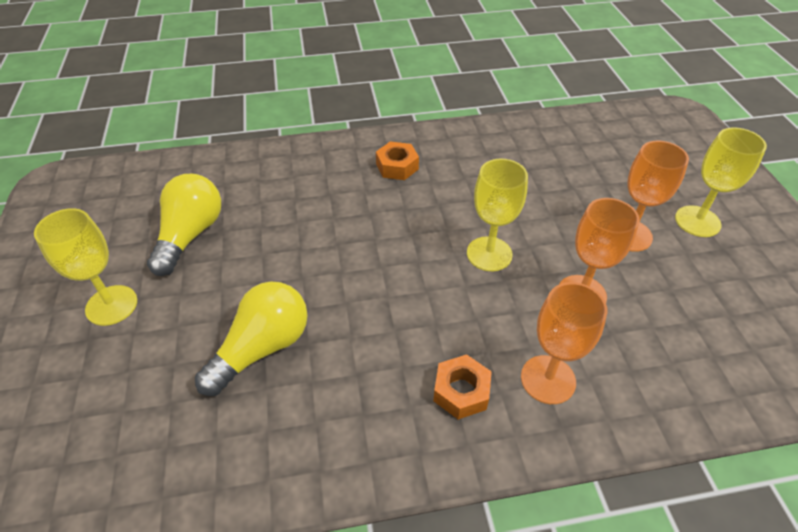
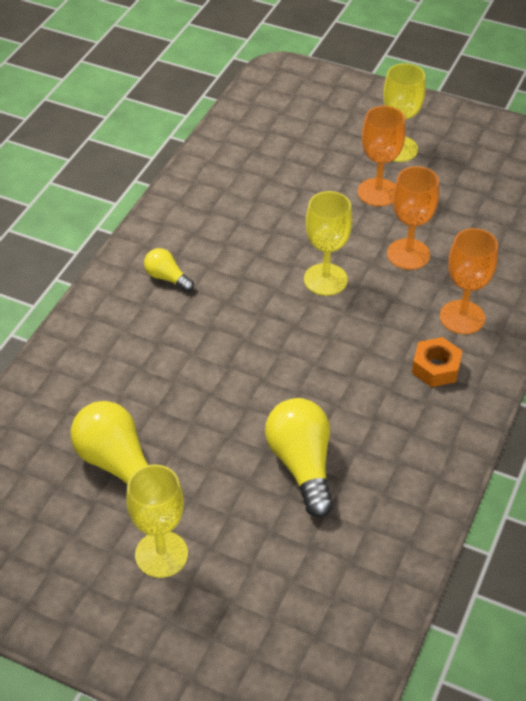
camera: 55 degrees left, 0 degrees up
(397, 166) = (167, 278): orange nut -> yellow light bulb

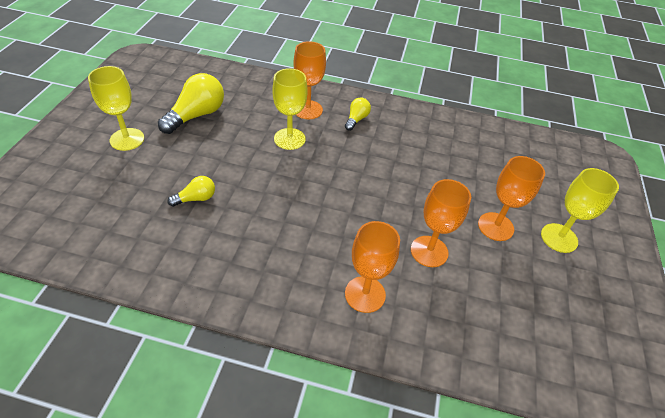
camera: 75 degrees right, 0 degrees up
(133, 328) = (308, 110): none -> orange goblet
(302, 465) = (196, 198): yellow light bulb -> yellow light bulb, size x0.54
(325, 279) = (381, 199): yellow goblet -> yellow goblet (289, 139)
(435, 368) = (301, 276): orange nut -> none

